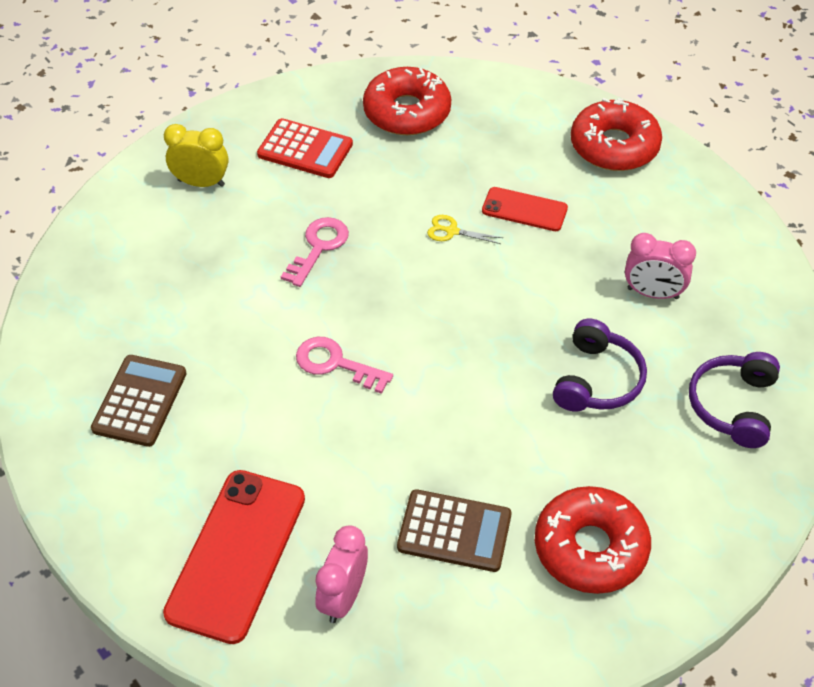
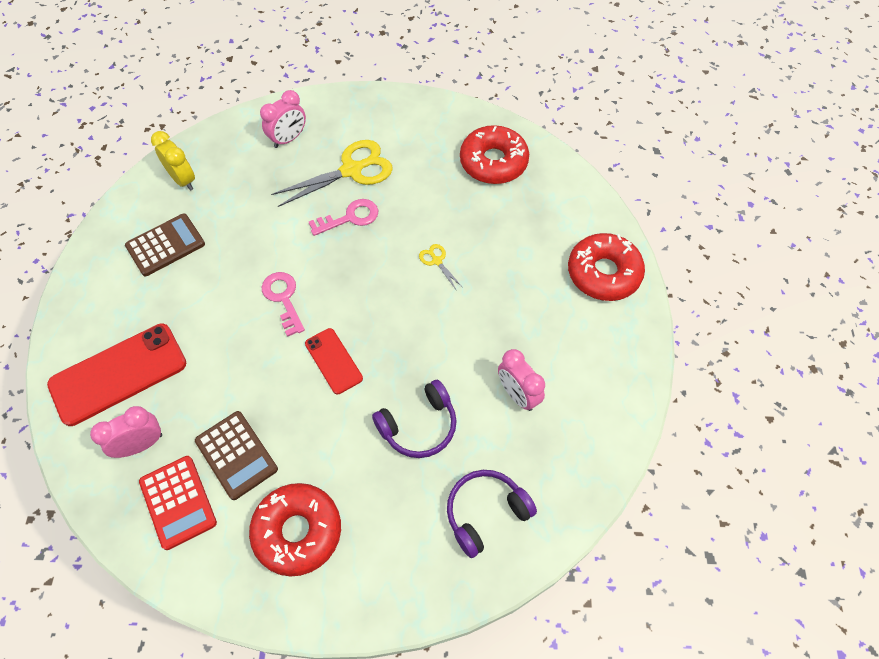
camera: 40 degrees right, 10 degrees up
(161, 215) = (288, 139): none -> pink clock
(201, 183) = (329, 133): yellow clock -> yellow clock (183, 180)
(269, 203) = (352, 170): none -> yellow scissors
(305, 149) = (407, 148): red calculator -> red calculator (178, 502)
(524, 209) = (497, 277): red phone -> red phone (333, 361)

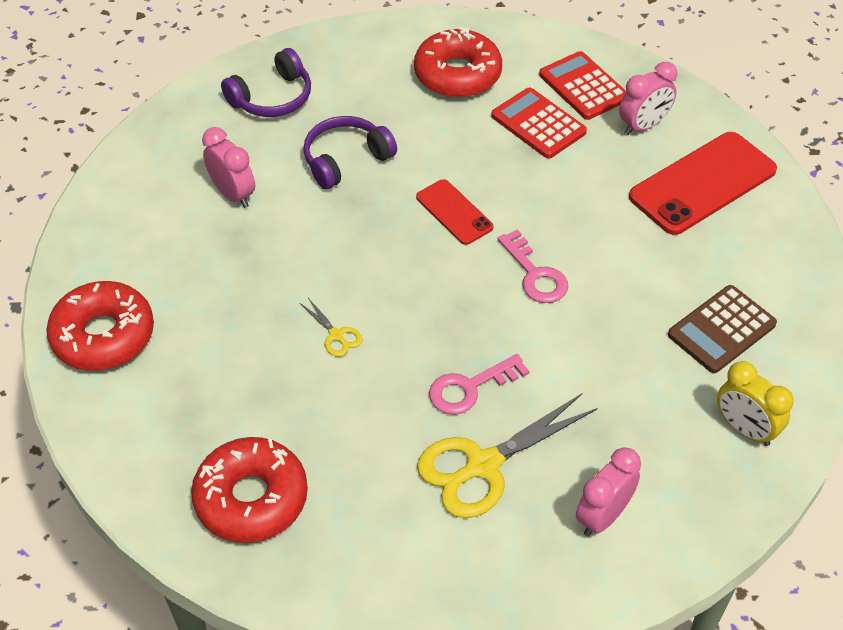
camera: 175 degrees right, 10 degrees down
(236, 455) = (538, 124): brown calculator -> red calculator

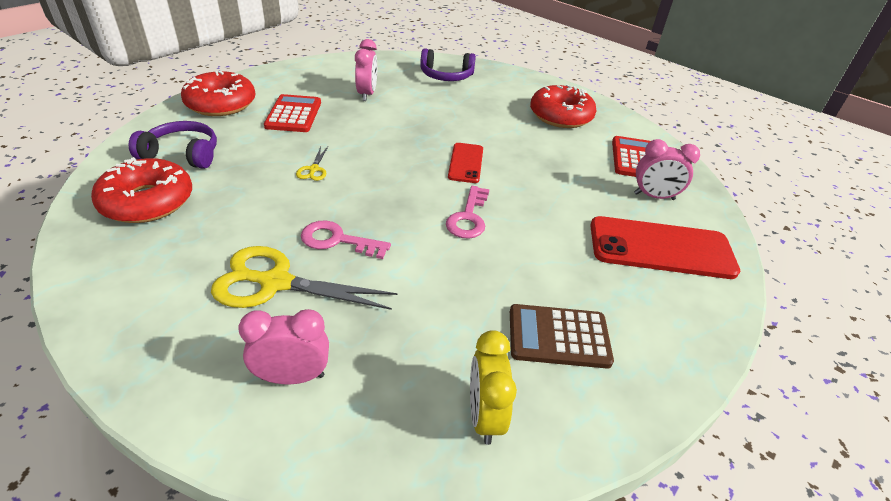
camera: 40 degrees right, 10 degrees down
(346, 160) = (443, 112): purple headphones -> purple headphones (182, 154)
(538, 124) = (579, 158): red calculator -> red calculator (293, 114)

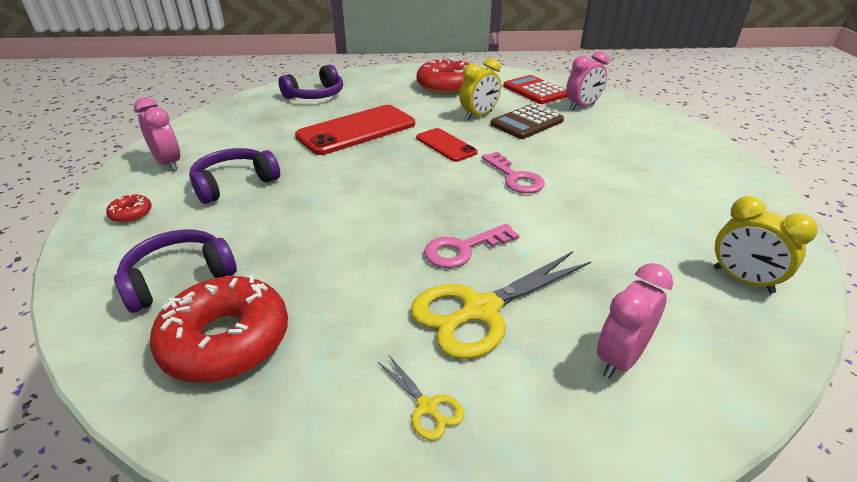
camera: 40 degrees left, 5 degrees down
(221, 104) = (131, 214): red donut -> red donut, size x0.43
(293, 114) = (234, 184): red calculator -> purple headphones
(313, 169) = (341, 213): yellow scissors -> yellow scissors (427, 407)
(367, 94) = (274, 136): pink clock -> pink clock (168, 163)
(539, 154) = (479, 115): none -> yellow clock
(558, 337) = (687, 210): brown calculator -> brown calculator (527, 123)
(661, 248) = (636, 131): red phone -> red phone (356, 130)

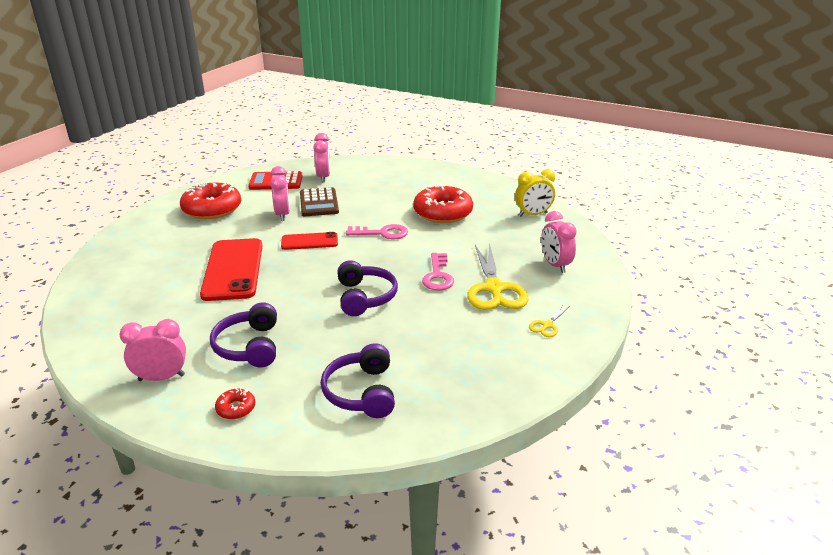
camera: 60 degrees left, 5 degrees down
(226, 340) = (447, 380): red donut -> red donut (442, 213)
(316, 95) = (129, 271): purple headphones -> purple headphones (365, 297)
(427, 407) = (547, 325): yellow scissors -> yellow scissors turned 135 degrees clockwise
(479, 115) = (282, 215): yellow clock -> pink clock

